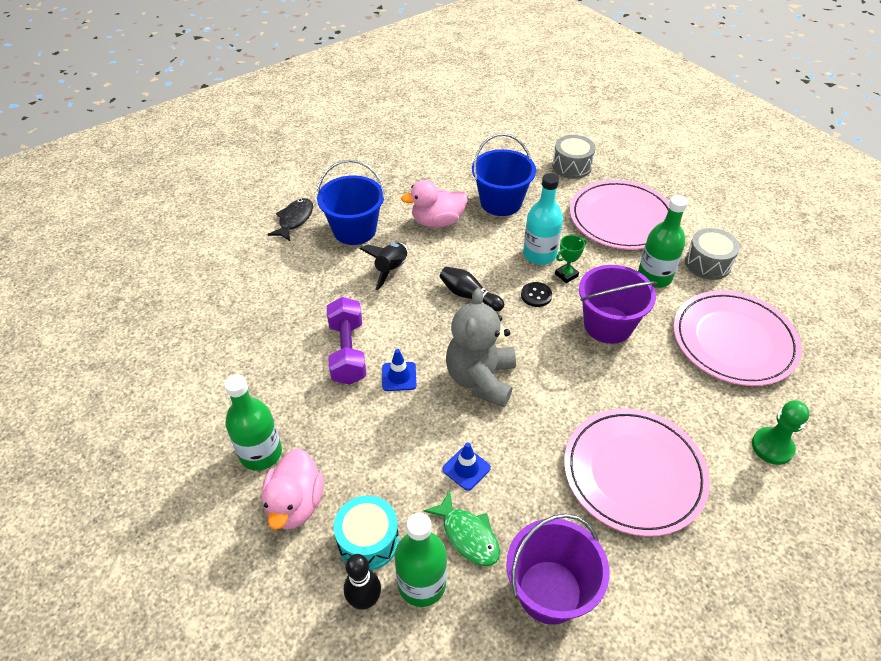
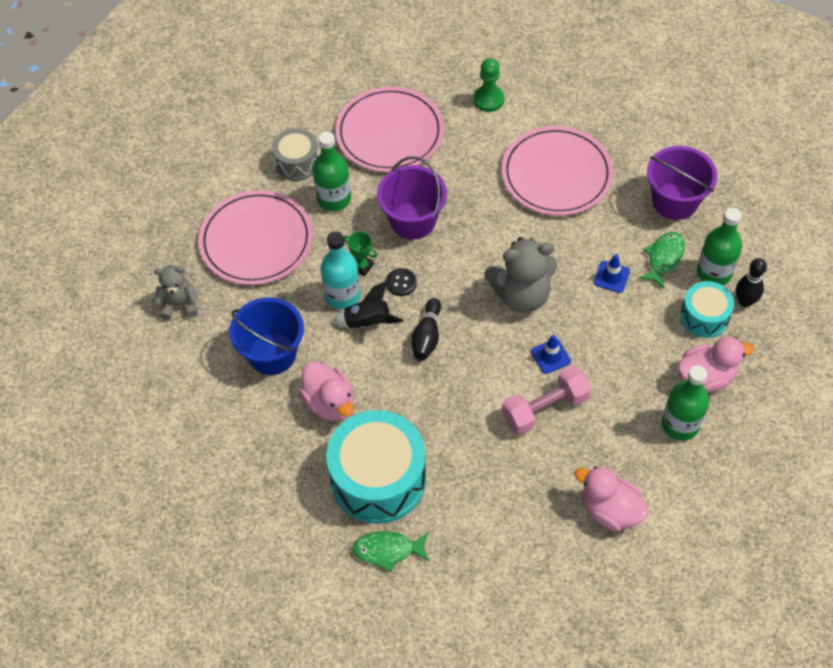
camera: 110 degrees left, 10 degrees up
(222, 361) = (610, 510): none -> pink duck
(294, 220) = (388, 550): black fish -> green fish
(348, 352) = (545, 408): purple dumbbell -> pink dumbbell
(354, 230) = (378, 479): blue bucket -> turquoise drum
(391, 270) = (423, 417): black rocket -> black rocket (368, 322)
(571, 166) = (179, 305): grey drum -> grey teddy bear

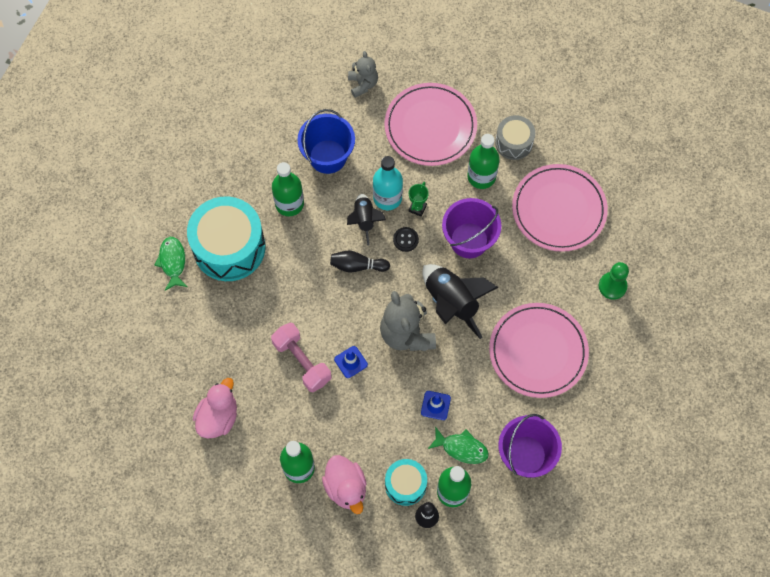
camera: 80 degrees right, 10 degrees up
(329, 403) = (289, 204): pink duck -> green bottle
(488, 246) = (452, 303): none -> black rocket

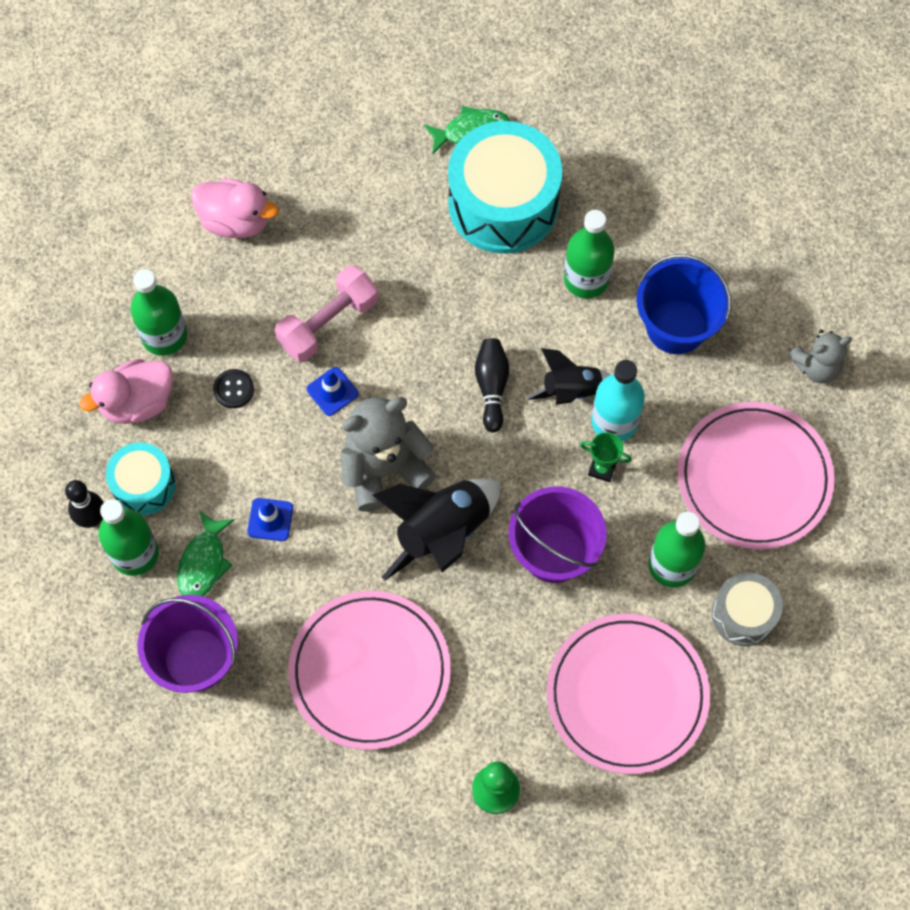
camera: 85 degrees right, 0 degrees up
(405, 240) = (544, 455): black button -> black button (234, 389)

